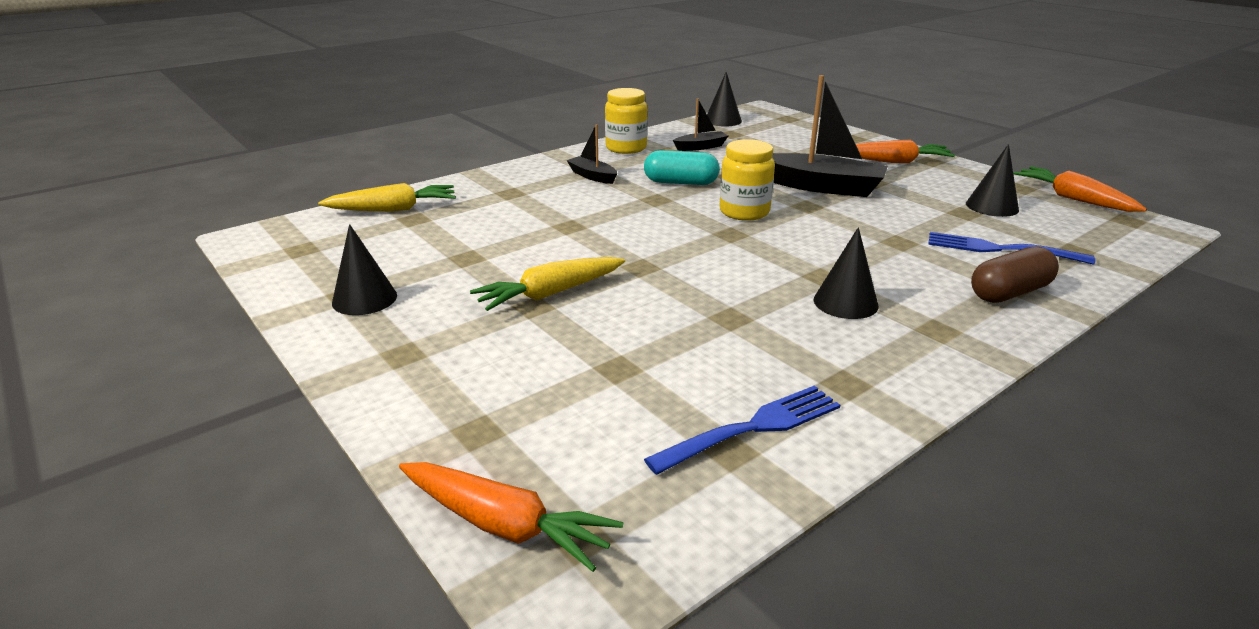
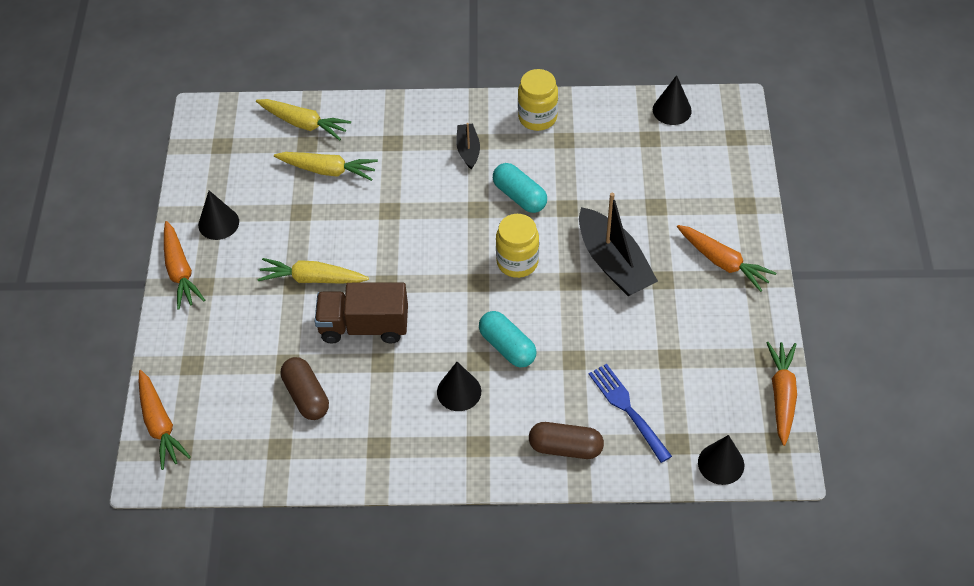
camera: 40 degrees right, 25 degrees up
(350, 354) = (180, 271): none -> orange carrot
(462, 225) = (327, 170): none -> yellow carrot
(666, 302) = (364, 326): none -> brown truck
(687, 383) = (306, 396): none -> brown capsule
(701, 147) = (597, 148): black boat -> none
(751, 429) = (301, 443): blue fork -> none
(831, 257) = (507, 347): none -> turquoise capsule
(992, 206) = (702, 364): black cone -> black cone (721, 463)

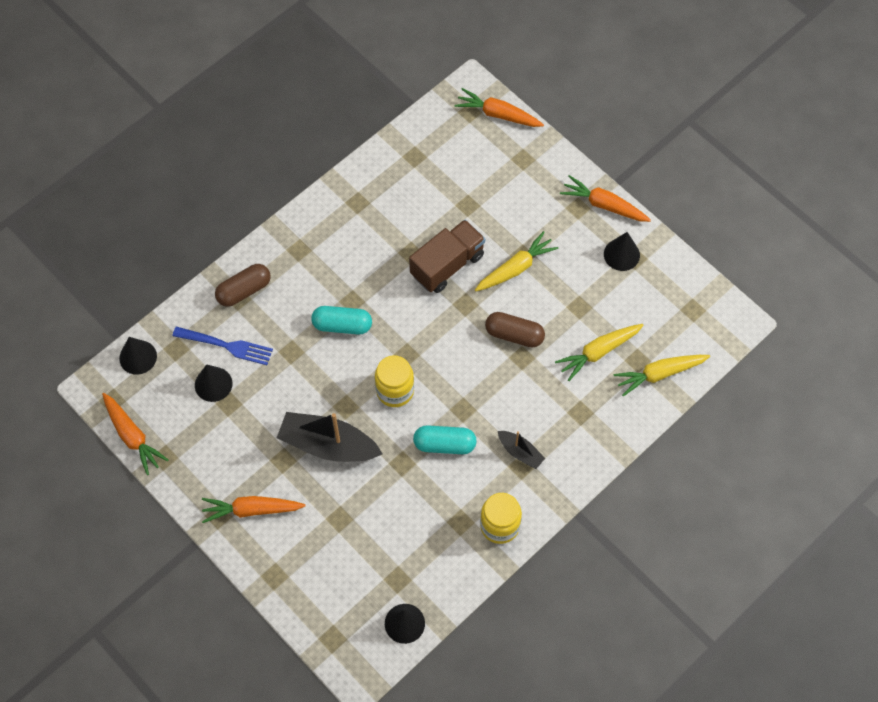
camera: 135 degrees right, 10 degrees up
(306, 396) = (433, 196): brown capsule -> brown capsule (514, 335)
(459, 391) = (343, 272): black cone -> black cone (213, 384)

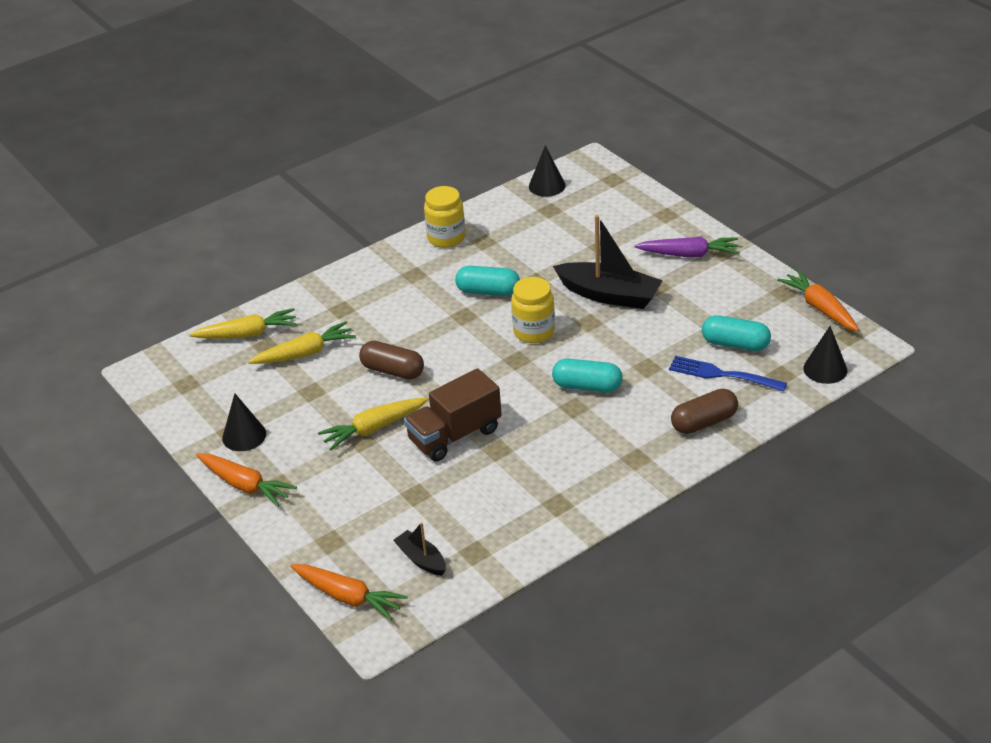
camera: 170 degrees left, 25 degrees down
(213, 384) = (735, 344): black cone -> turquoise capsule
(252, 510) = (689, 254): orange carrot -> purple carrot
(520, 452) = (412, 284): black boat -> black boat (421, 559)

